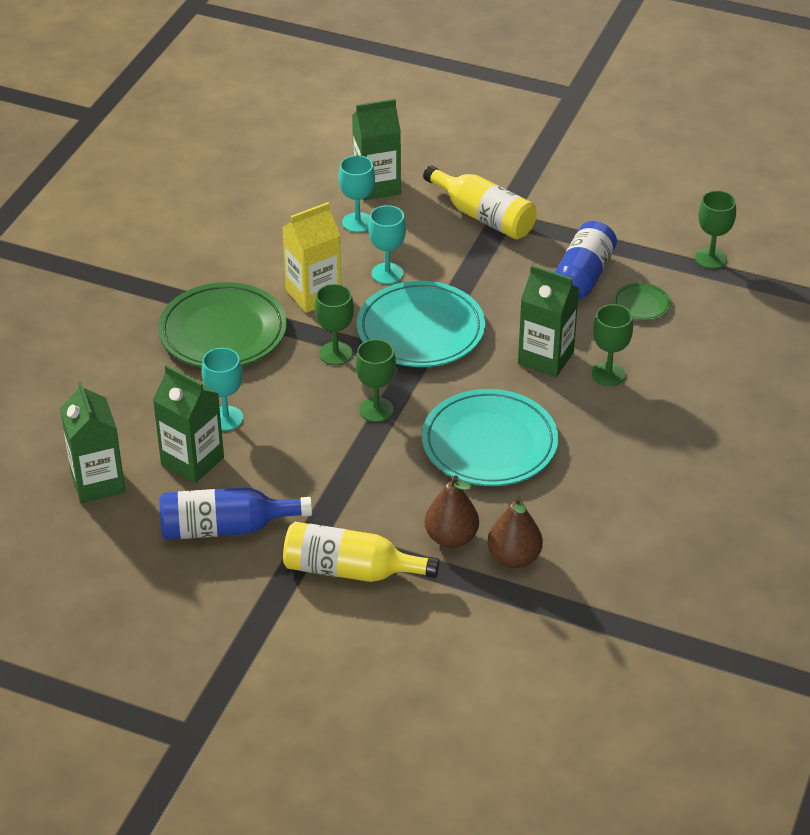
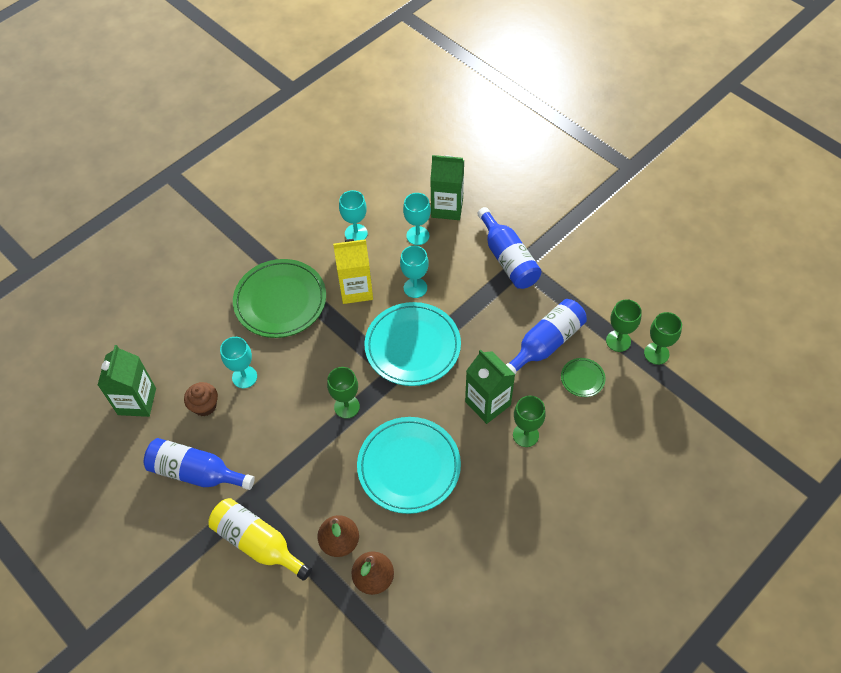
camera: 25 degrees right, 15 degrees up
(192, 461) = (204, 406): green carton -> brown cupcake
(277, 240) = (356, 233): none -> turquoise goblet
(335, 353) = (344, 346): green goblet -> green goblet (618, 341)
(483, 216) = (508, 259): yellow bottle -> blue bottle

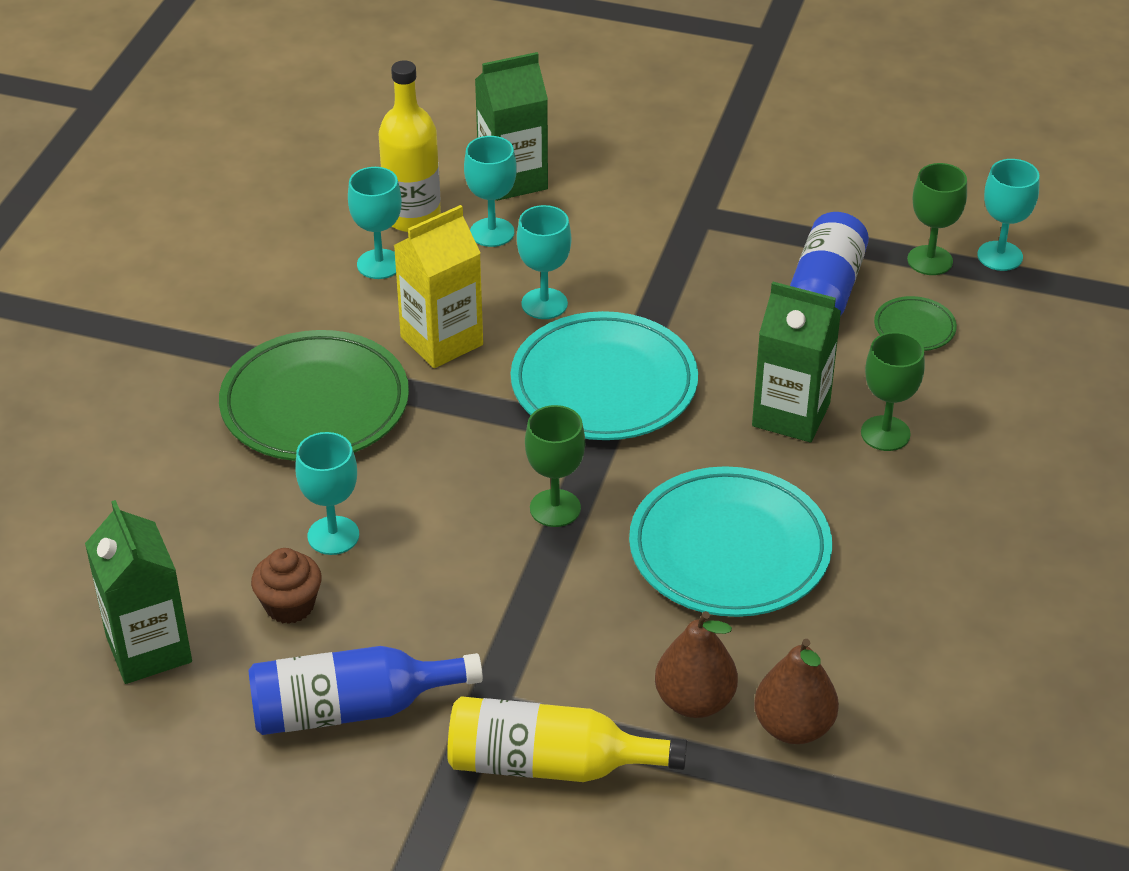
camera: 30 degrees left, 15 degrees down
(387, 212) = (412, 217): none -> yellow bottle
(508, 259) = (670, 214): blue bottle -> none
(656, 353) = (1000, 256): green goblet -> turquoise goblet

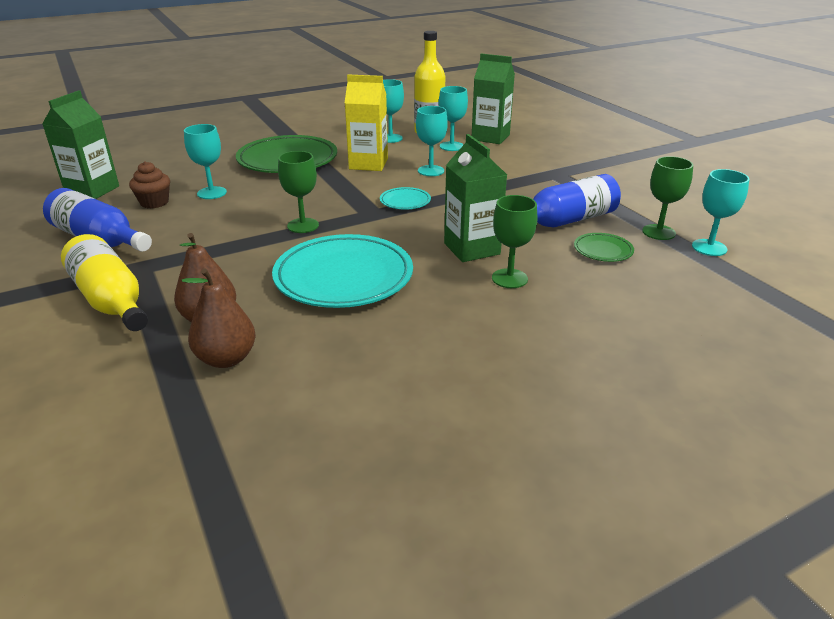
camera: 45 degrees right, 10 degrees down
(604, 384) = (405, 201): turquoise plate -> turquoise plate, size x0.45

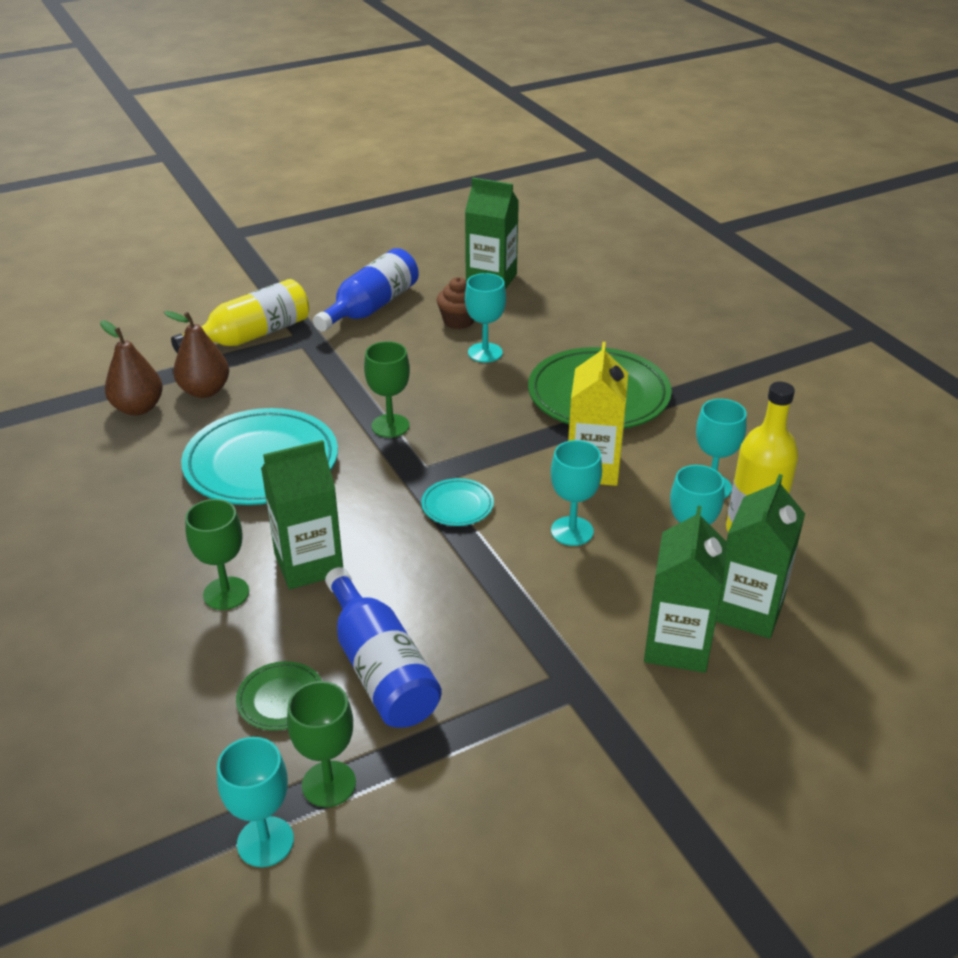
camera: 90 degrees right, 5 degrees up
(520, 152) = (677, 645): none -> green carton

